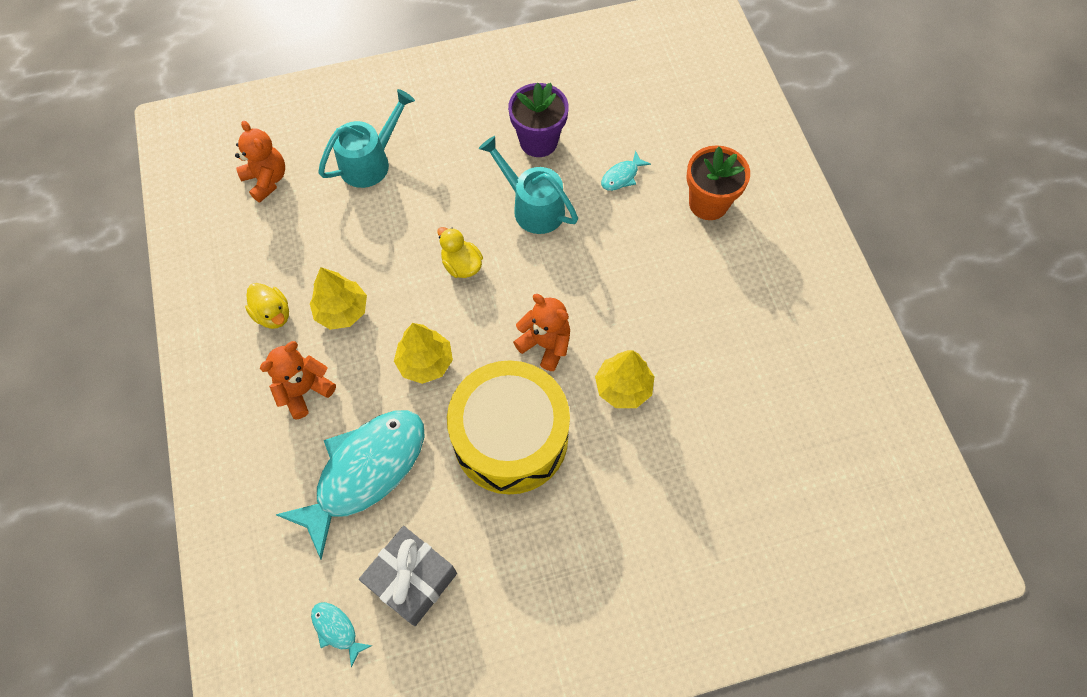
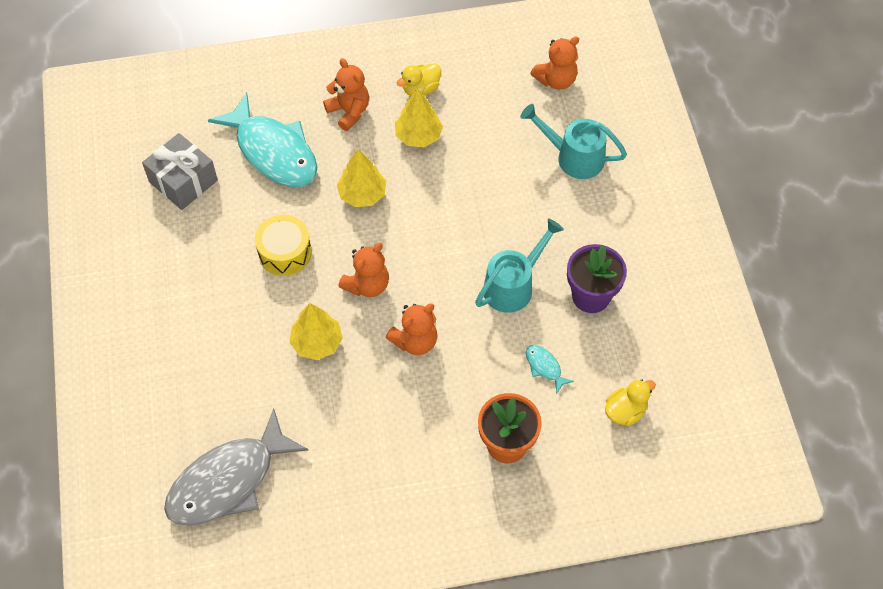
camera: 95 degrees right, 5 degrees down
(337, 629) = (158, 134): turquoise fish -> none
(371, 161) = (573, 157): turquoise watering can -> turquoise watering can turned 150 degrees clockwise
(462, 265) = (454, 224): yellow duck -> yellow duck (625, 411)
(510, 438) = (285, 252): yellow drum -> yellow drum, size x0.55
(608, 291) = (415, 341): none -> orange teddy bear
(800, 455) = (228, 481): none -> grey fish

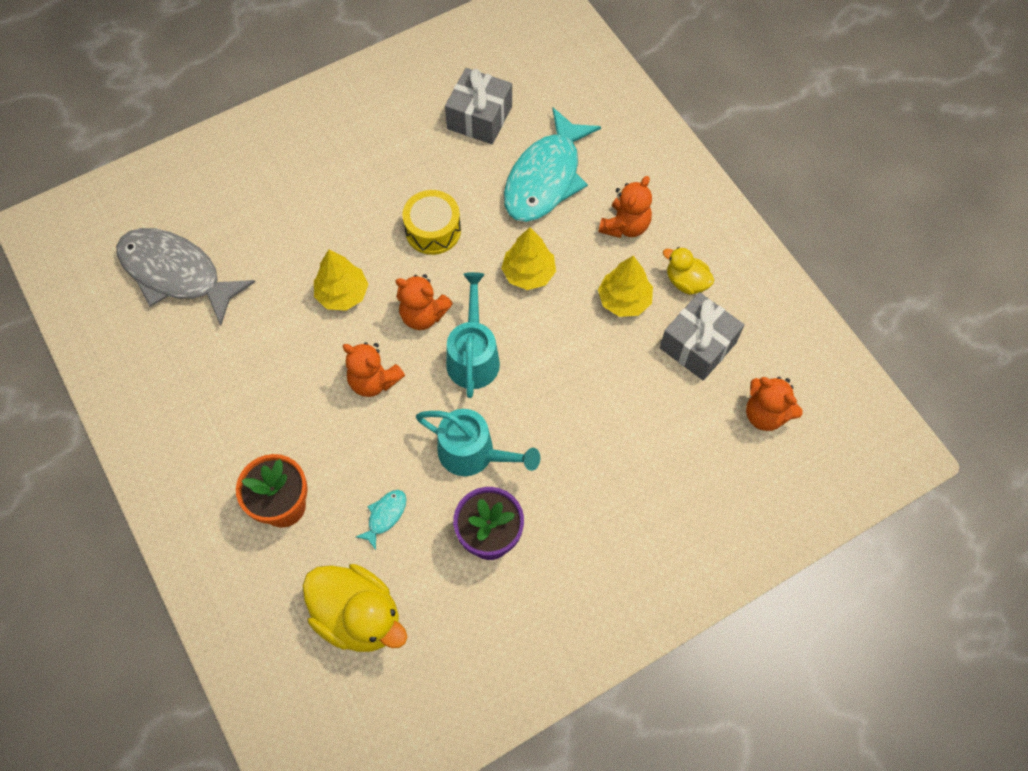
camera: 70 degrees right, 5 degrees up
(480, 101) = (698, 345): none -> grey gift
(573, 157) = (666, 464): turquoise watering can -> turquoise watering can (473, 355)
(625, 411) = (358, 616): yellow duck -> yellow duck, size x1.83

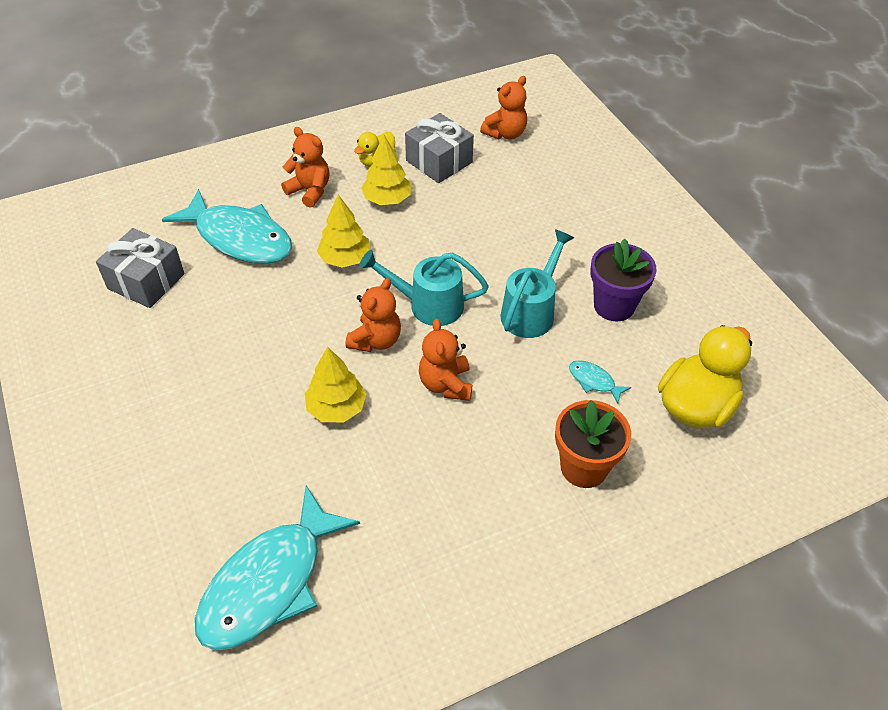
camera: 85 degrees left, 15 degrees down
(176, 274) = (270, 582): grey fish -> turquoise fish
(374, 381) = (446, 384): orange teddy bear -> orange teddy bear turned 135 degrees clockwise
(433, 230) = (276, 327): yellow drum -> none

